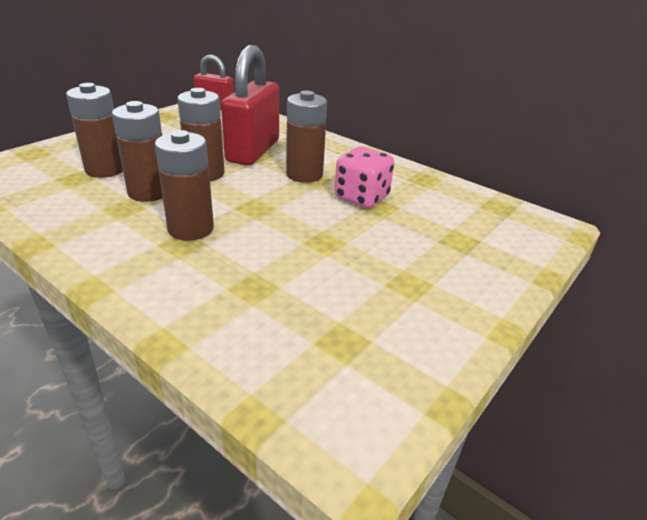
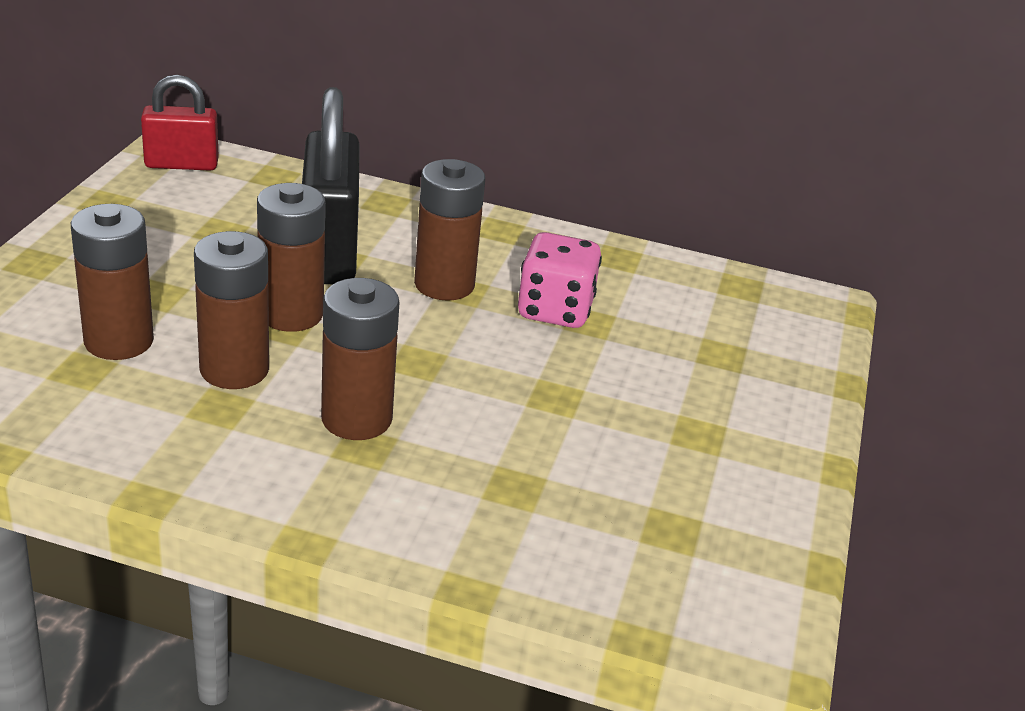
camera: 25 degrees left, 0 degrees up
(253, 151) = (329, 253): red padlock -> black padlock

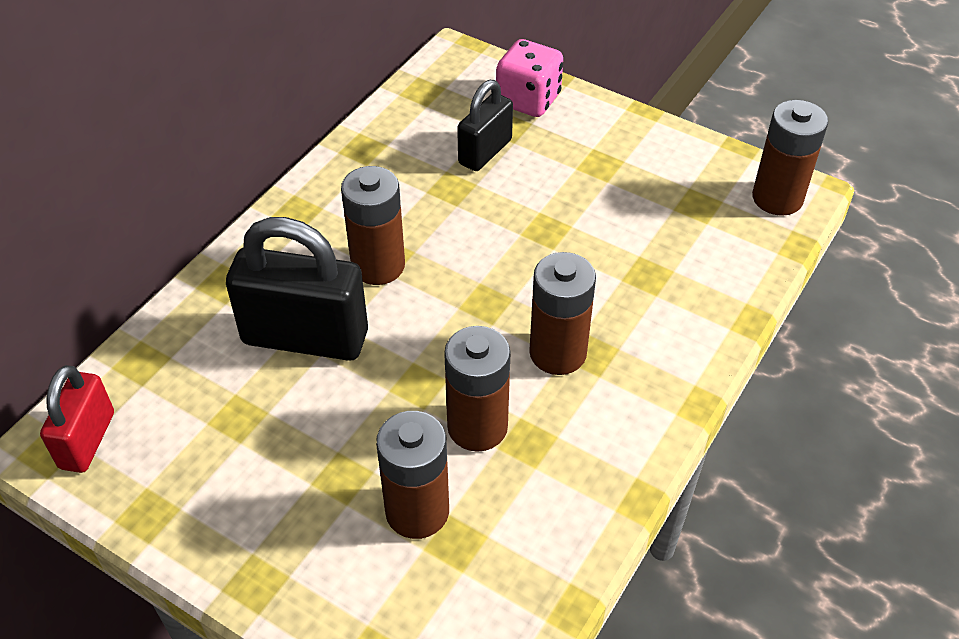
camera: 70 degrees left, 15 degrees up
(291, 314) = (400, 378): brown battery -> brown battery (777, 198)
(555, 310) = (432, 204): pink dice -> pink dice (528, 100)
(663, 339) = (485, 152): none -> black padlock

